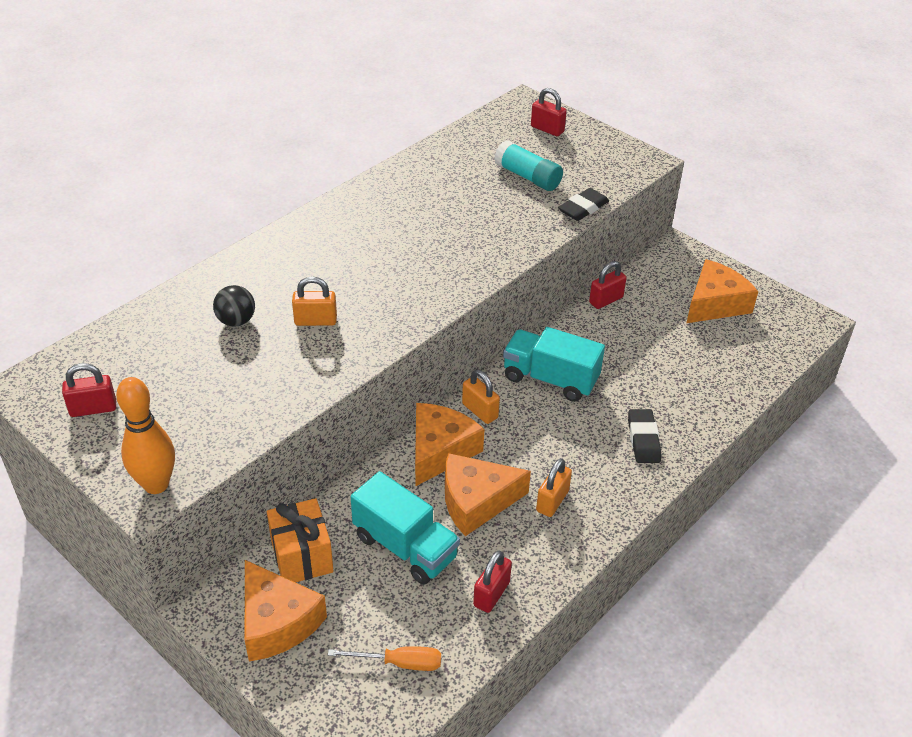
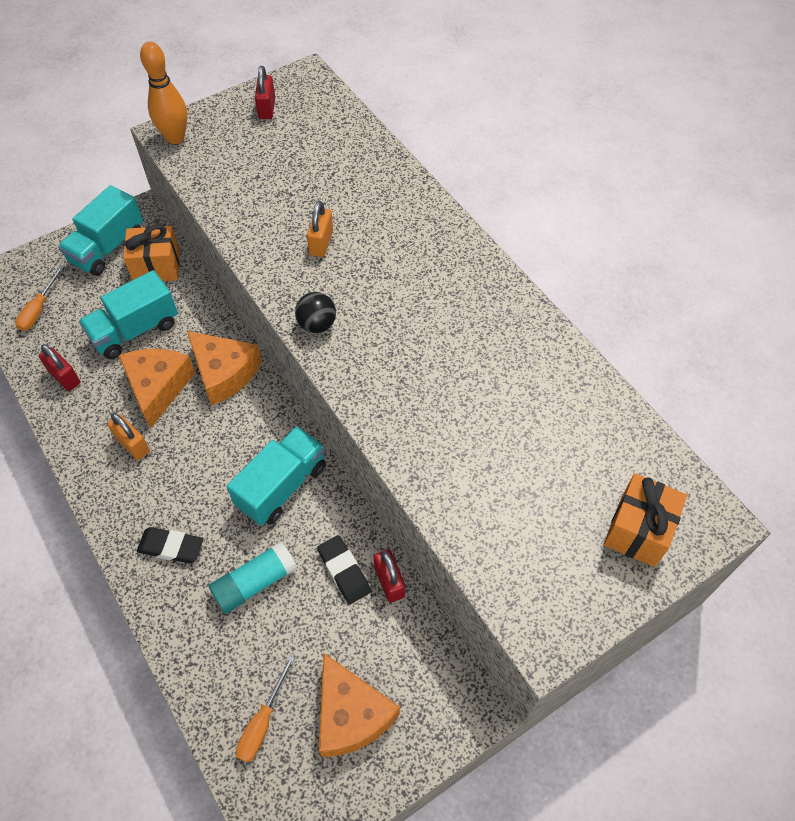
camera: 105 degrees right, 15 degrees up
(236, 321) = (339, 191): black ball -> black ball (317, 324)
(277, 622) = (108, 247): orange cheese -> turquoise truck
(480, 411) = (260, 414): orange padlock -> none
(527, 177) = (525, 476): turquoise glue stick -> turquoise glue stick (255, 583)
(547, 129) = (638, 530): red padlock -> orange gift
(583, 208) = (446, 520): black eraser -> black eraser (344, 571)
(748, 348) = (262, 722): none -> orange screwdriver

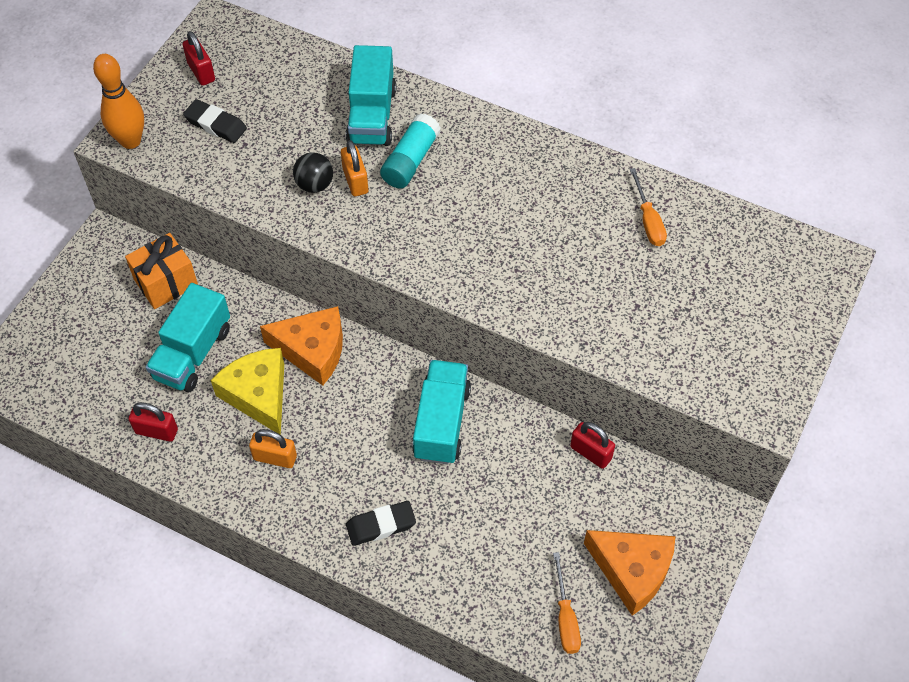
camera: 30 degrees left, 0 degrees up
(39, 309) = (75, 381): orange screwdriver -> orange screwdriver (648, 220)
(108, 247) = (98, 287): turquoise truck -> turquoise truck (372, 116)
(158, 387) = (258, 395): orange cheese -> yellow cheese
(255, 583) = (478, 514): turquoise glue stick -> turquoise glue stick (410, 161)
(317, 324) = (407, 256): black ball -> black ball (314, 185)
(344, 571) = (547, 464): black eraser -> black eraser (216, 124)
(638, 530) = (782, 297): orange gift -> none

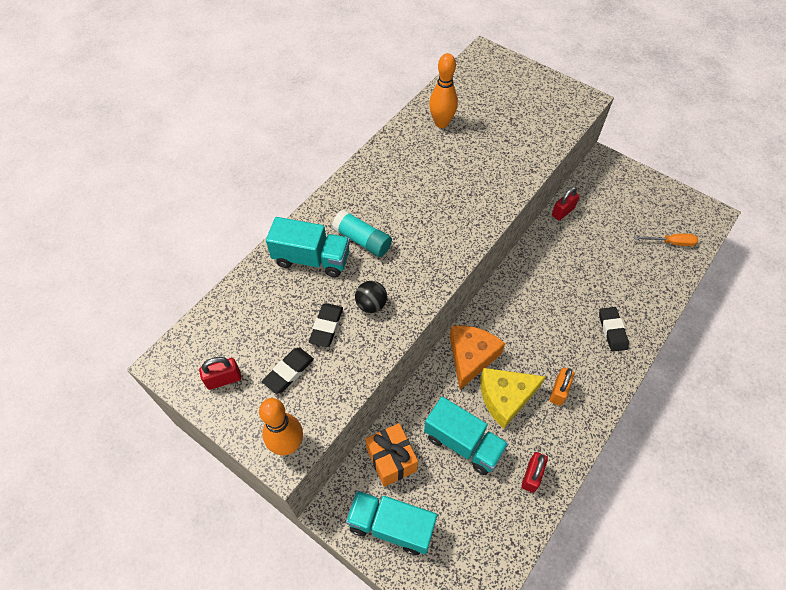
camera: 80 degrees left, 0 degrees up
(278, 147) = (326, 326): none -> black eraser
(355, 181) = (373, 277): orange padlock -> none
(441, 422) = (537, 285): turquoise truck -> turquoise truck (391, 526)
(632, 571) = (640, 207): orange cheese -> none
(648, 220) = (441, 123): orange screwdriver -> orange bowling pin

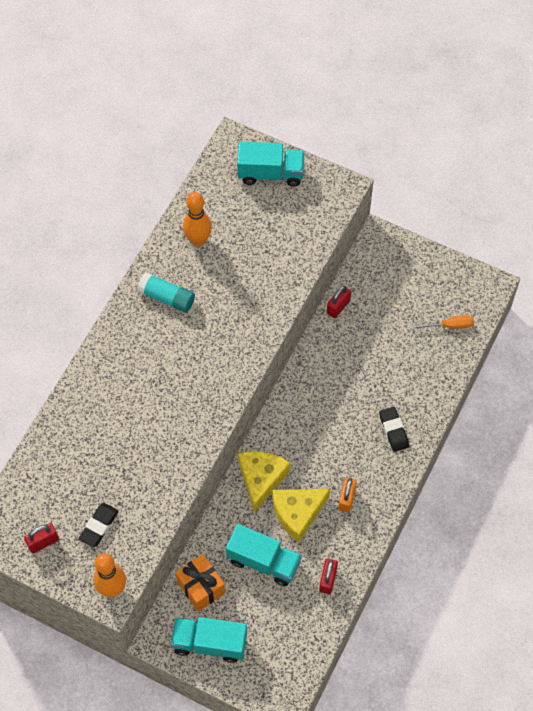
camera: 10 degrees left, 5 degrees up
(312, 259) = (96, 414): turquoise truck -> turquoise truck (270, 173)
(326, 326) = (123, 479): black eraser -> none
(362, 240) = (140, 387): turquoise glue stick -> turquoise glue stick (167, 297)
(371, 304) = (160, 451): black ball -> none
(471, 357) = (261, 479): orange cheese -> yellow cheese

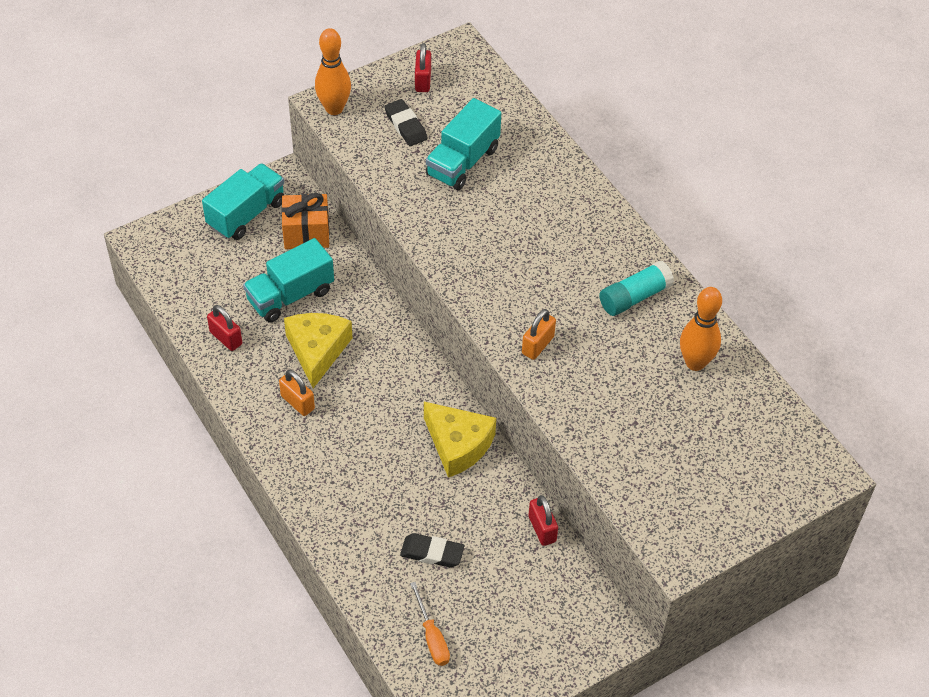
camera: 120 degrees right, 10 degrees down
(244, 332) = (537, 345): none -> orange padlock
(261, 479) = (380, 339): yellow cheese -> yellow cheese (458, 445)
(270, 173) = (751, 487): turquoise truck -> turquoise truck (463, 162)
(393, 430) = (341, 493): black eraser -> black eraser (432, 553)
(449, 326) = (432, 636): orange screwdriver -> orange screwdriver turned 45 degrees counterclockwise

